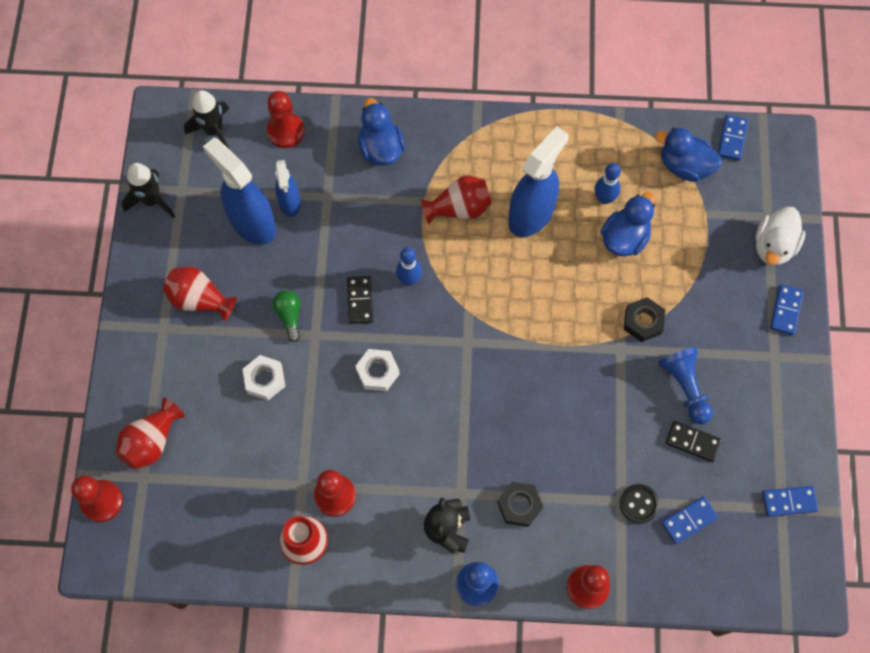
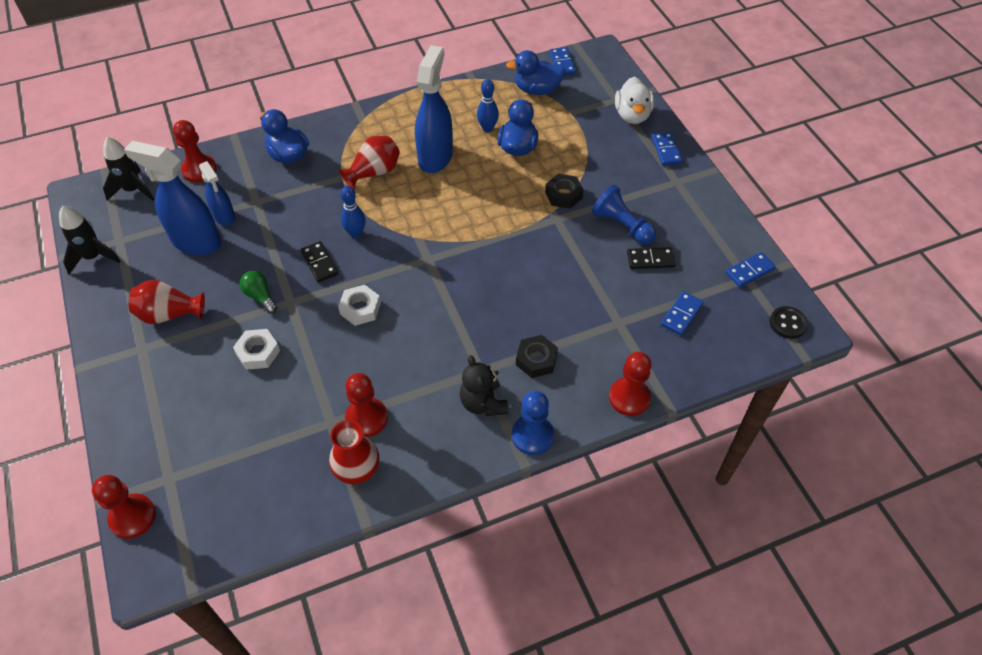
camera: 25 degrees left, 15 degrees down
(152, 441) = (166, 444): red vase -> none
(639, 504) = (634, 319): black button -> black button (787, 323)

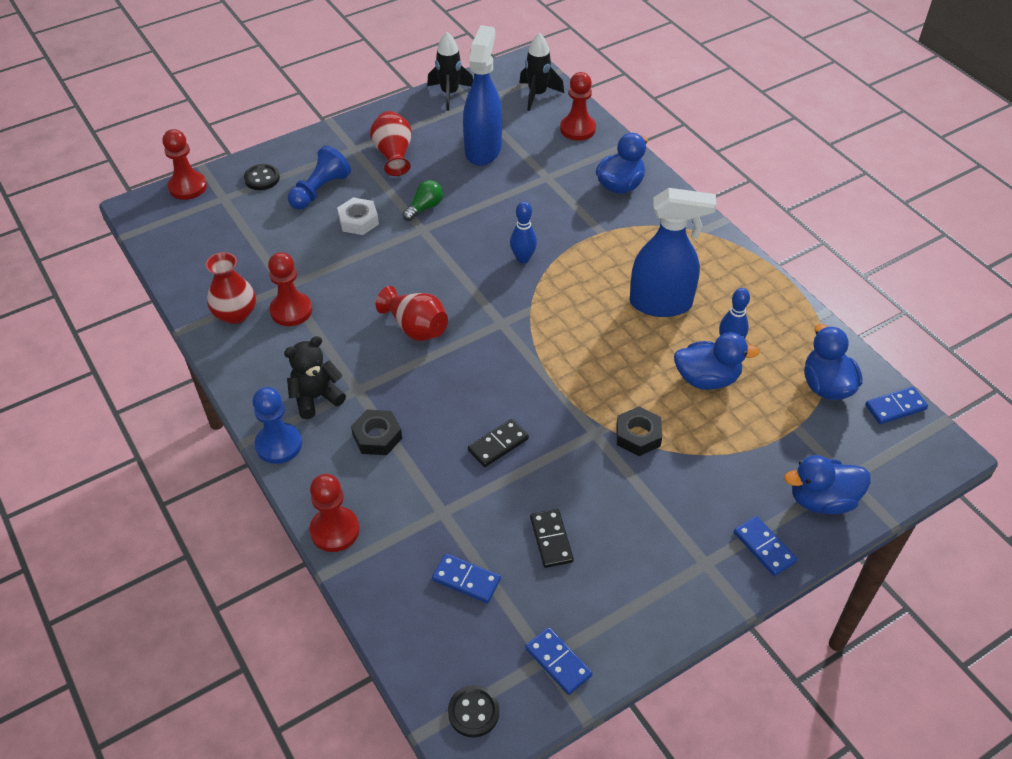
camera: 80 degrees right, 5 degrees down
(152, 438) = (262, 178): none -> black button
(224, 216) = (520, 160): blue spray bottle -> none
(319, 263) = (476, 239): black domino -> black domino (498, 444)
(360, 308) = (423, 281): white nut -> none
(374, 172) = (617, 256): red vase -> red vase (416, 328)
(622, 225) = (602, 503): blue pawn -> blue pawn (320, 190)
(632, 115) = (822, 500): white duck -> blue duck
(666, 150) = (764, 547): blue domino -> blue domino turned 75 degrees clockwise

